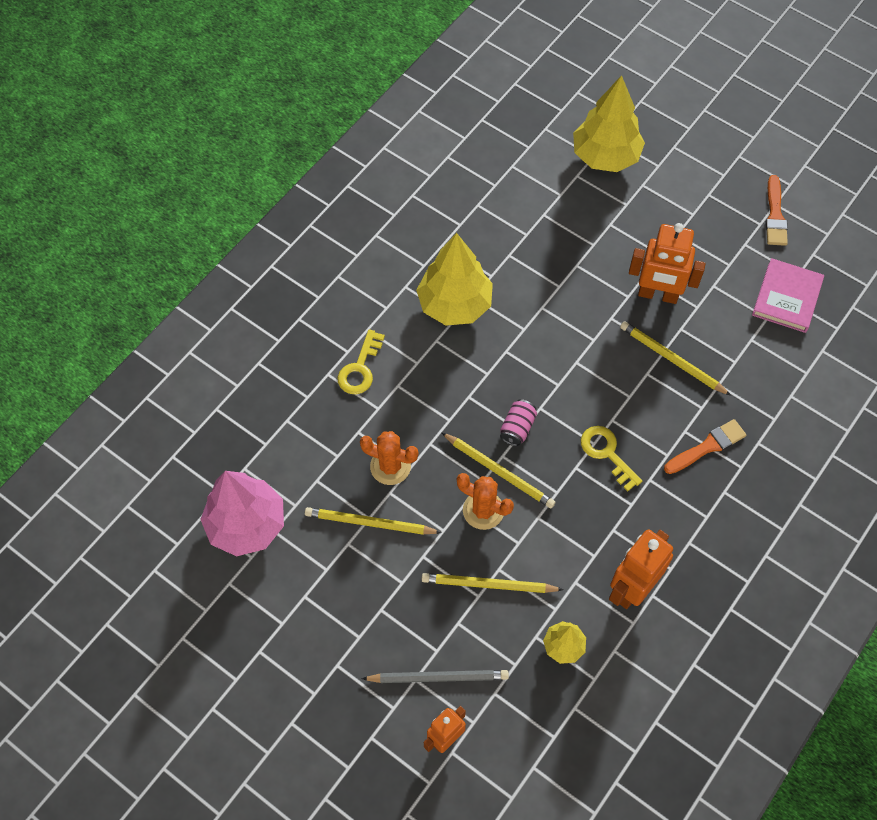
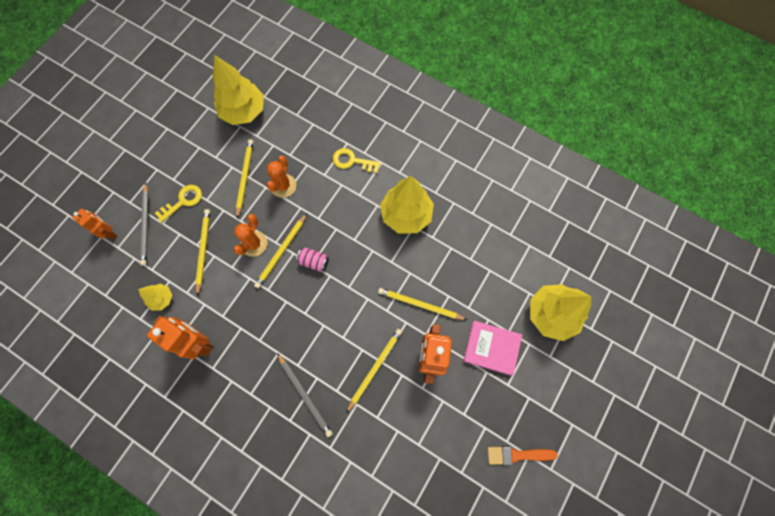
camera: 85 degrees right, 10 degrees up
(246, 525) = (243, 111): pink tree -> yellow tree
(587, 299) = (420, 305): none -> yellow pencil
(607, 453) = (297, 322): yellow key -> yellow key (183, 201)
(707, 446) = (305, 395): orange brush -> grey pencil
(787, 298) = (438, 462): pink book -> pink book (491, 348)

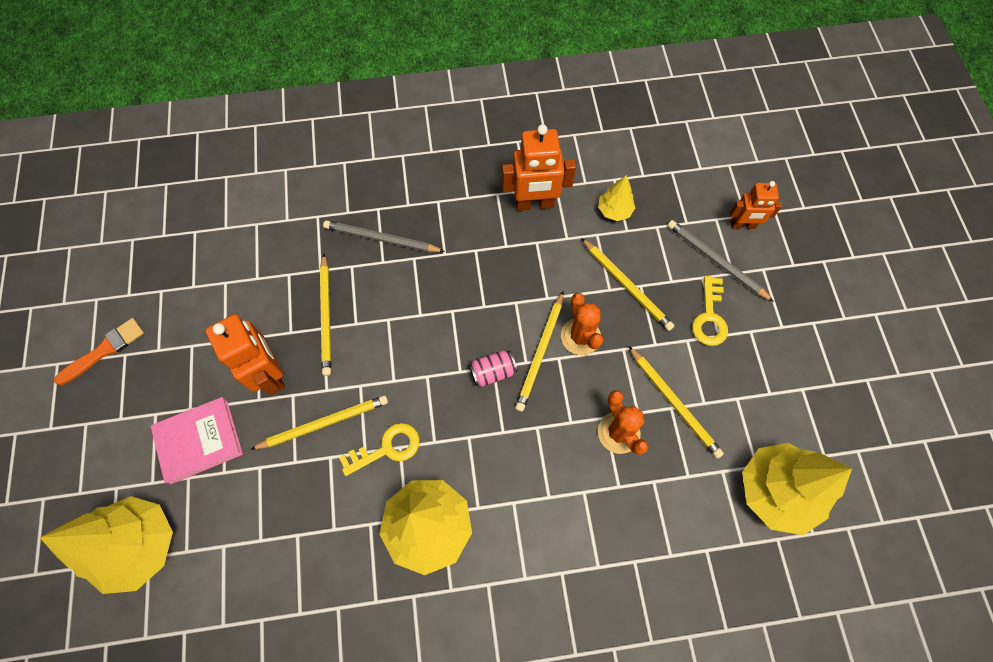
camera: 140 degrees right, 5 degrees down
(281, 252) = (540, 353): yellow pencil -> yellow pencil turned 150 degrees counterclockwise
(352, 161) = (565, 544): yellow key -> yellow key (387, 448)

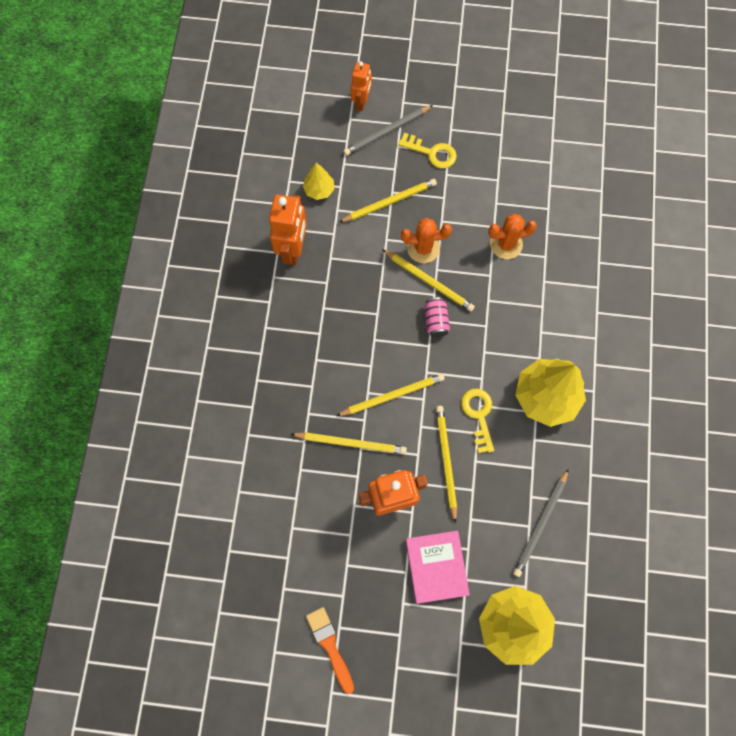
camera: 75 degrees left, 5 degrees up
(381, 239) = (289, 383): grey pencil -> grey pencil (540, 524)
(674, 403) = (493, 199): yellow pencil -> yellow pencil (392, 395)
(776, 491) = (571, 156): yellow tree -> none

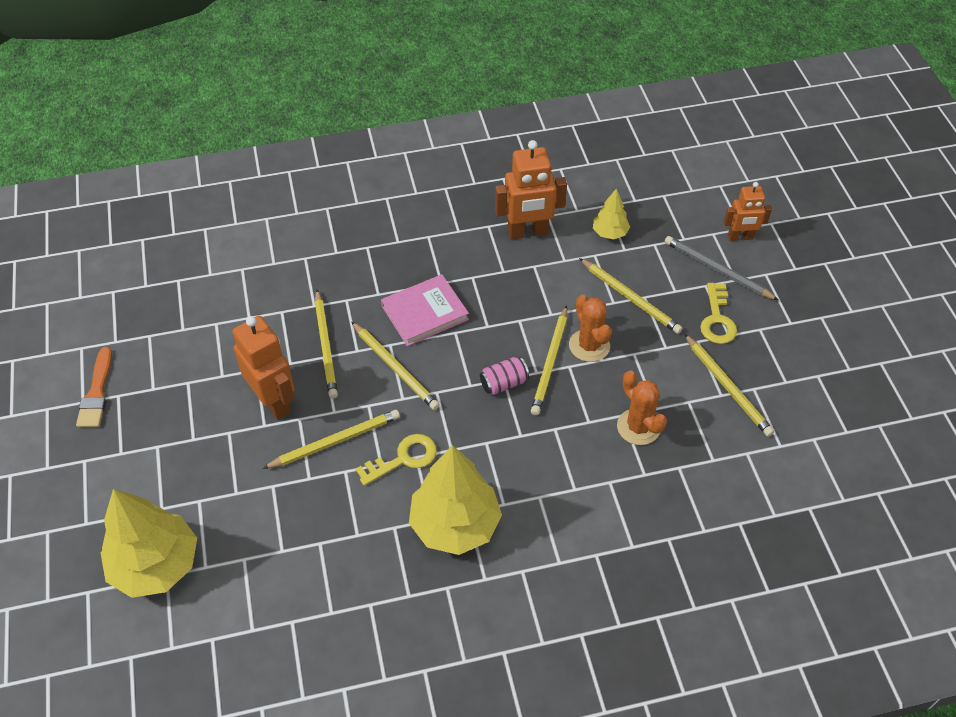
camera: 70 degrees right, 20 degrees down
(330, 646) = (96, 393): orange brush -> orange brush turned 135 degrees clockwise
(436, 566) = (207, 466): pink book -> pink book (425, 313)
(493, 173) = (727, 387): none -> yellow pencil
(540, 524) = (288, 562): grey pencil -> none

